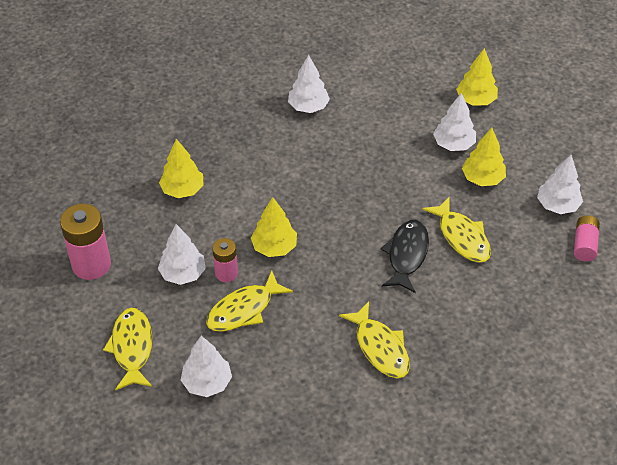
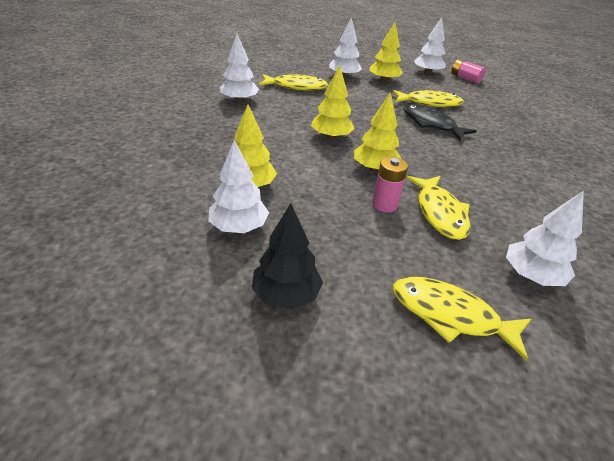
camera: 60 degrees left, 10 degrees down
(91, 265) = (286, 294): pink battery -> black tree
(183, 274) = (363, 230): white tree -> white tree (239, 227)
(380, 347) = (522, 167): yellow fish -> yellow fish (296, 87)
(476, 100) = (314, 59): yellow tree -> yellow tree (331, 137)

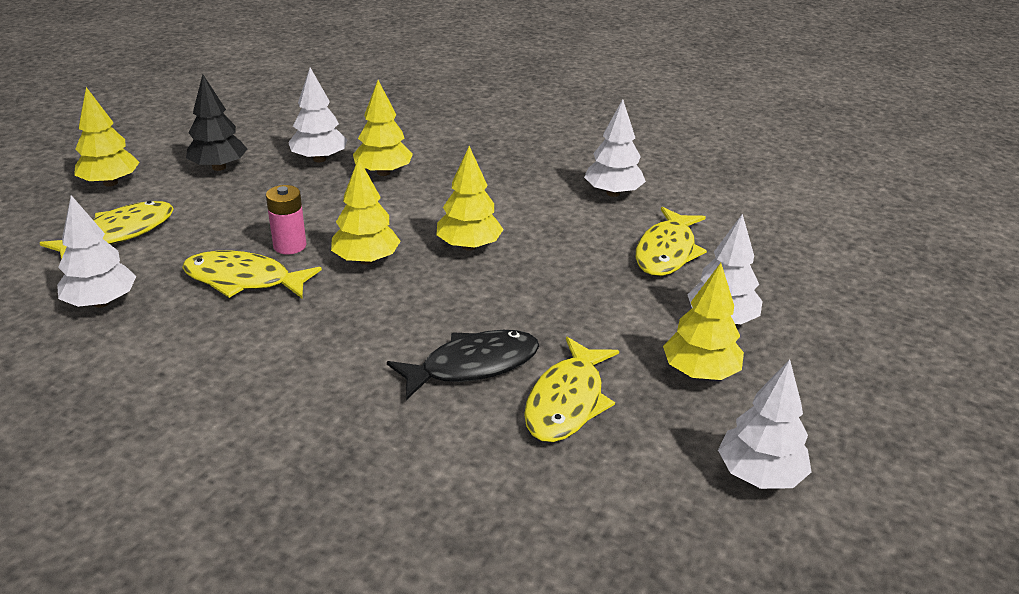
camera: 110 degrees right, 5 degrees down
(370, 384) = (110, 183): none -> yellow tree
(465, 78) = (723, 549): pink battery -> none

